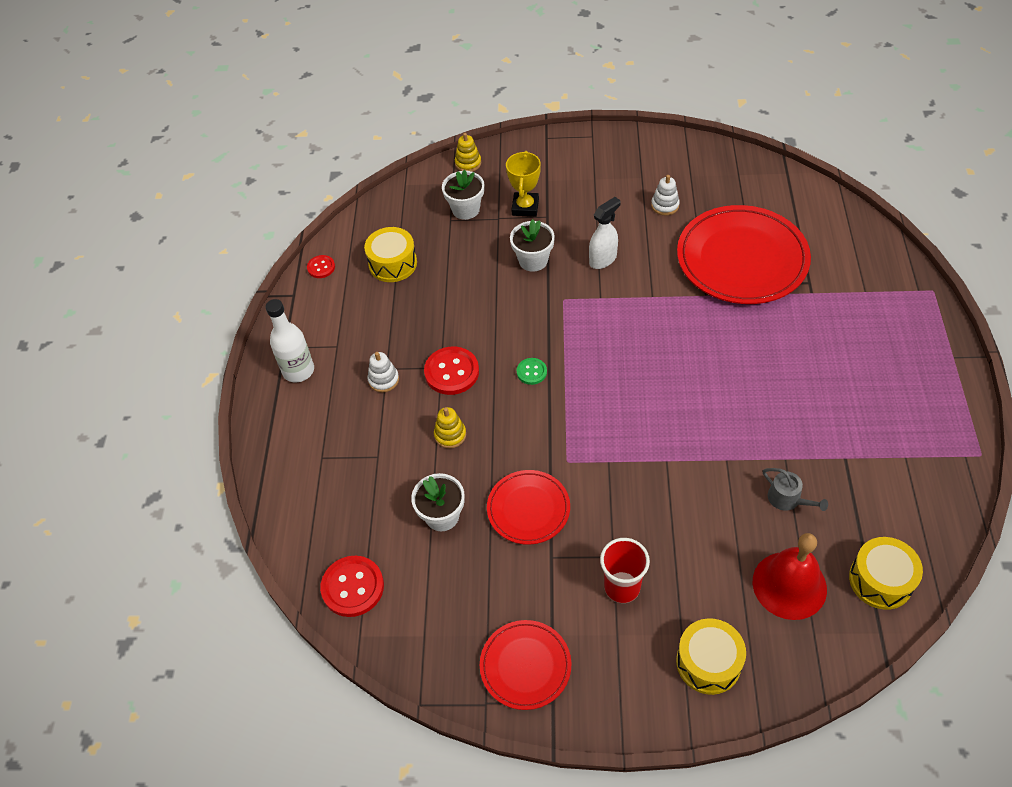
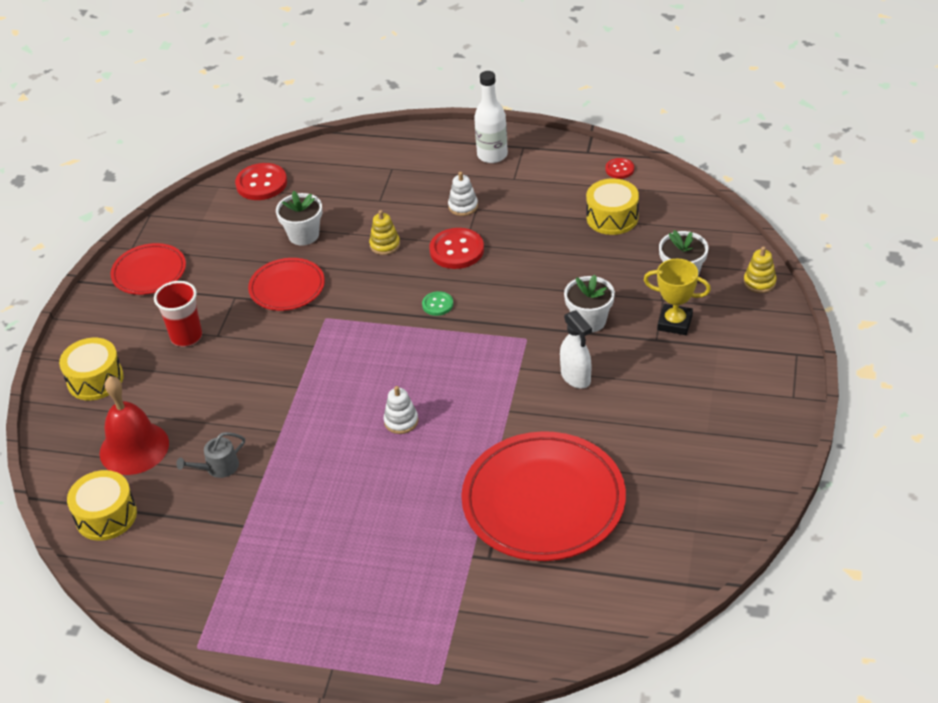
camera: 100 degrees right, 10 degrees down
(665, 205) = (651, 446): white stacking toy -> white stacking toy (401, 421)

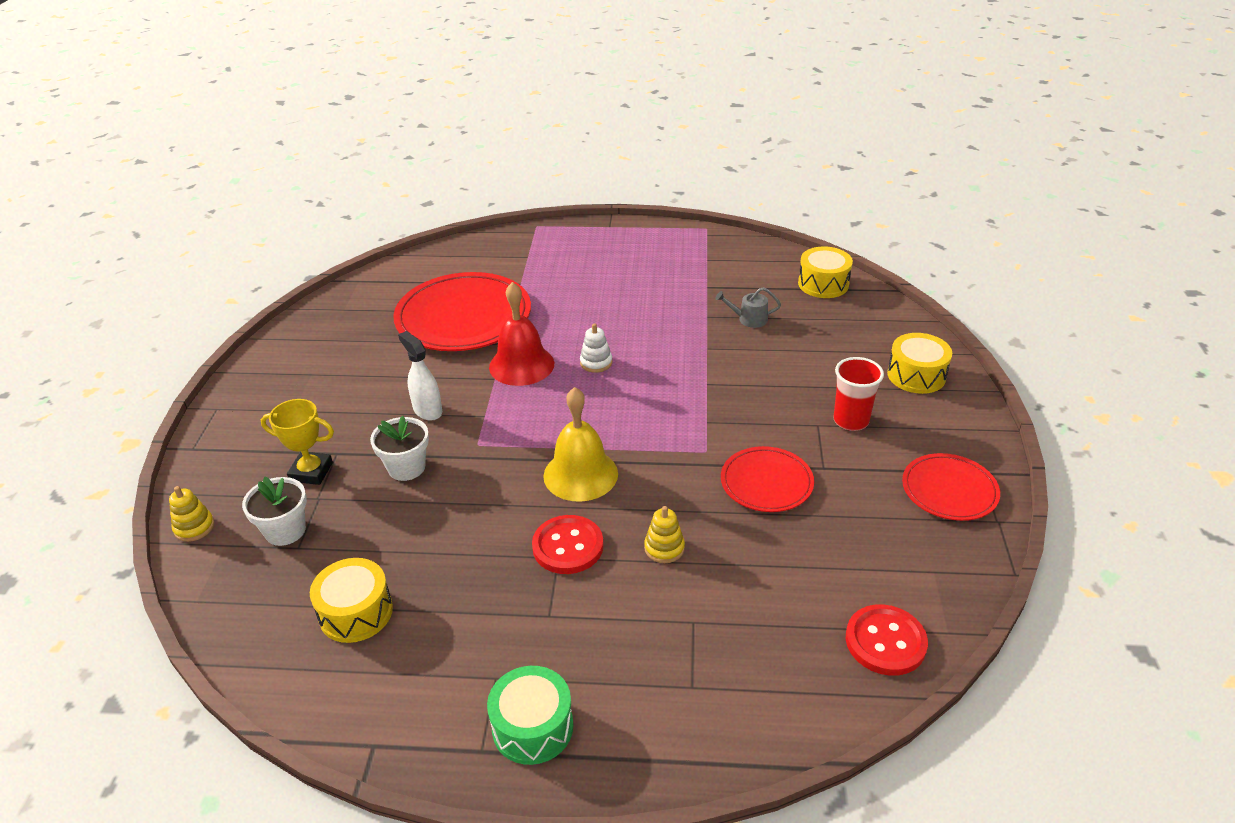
camera: 170 degrees right, 5 degrees down
(134, 448) = (834, 327): red bell -> red bell (521, 365)
(218, 467) = (749, 319): grey watering can -> grey watering can turned 135 degrees counterclockwise
(303, 235) = (779, 556): white flower pot -> none
(437, 304) = (580, 474): green button -> yellow bell
(463, 206) = (568, 618): white stacking toy -> none
(492, 155) = (532, 727): white bottle -> green drum
(619, 169) = (327, 707): red button -> none

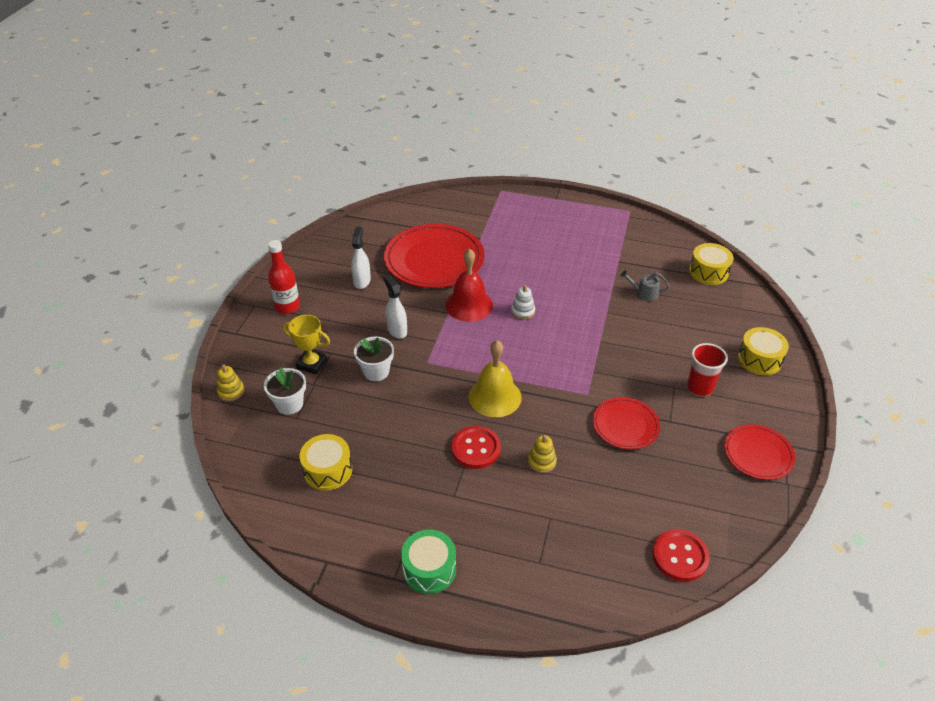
camera: 10 degrees right, 5 degrees up
(265, 403) = (287, 307): none -> red bottle
(368, 356) = (362, 281): none -> white spray bottle

